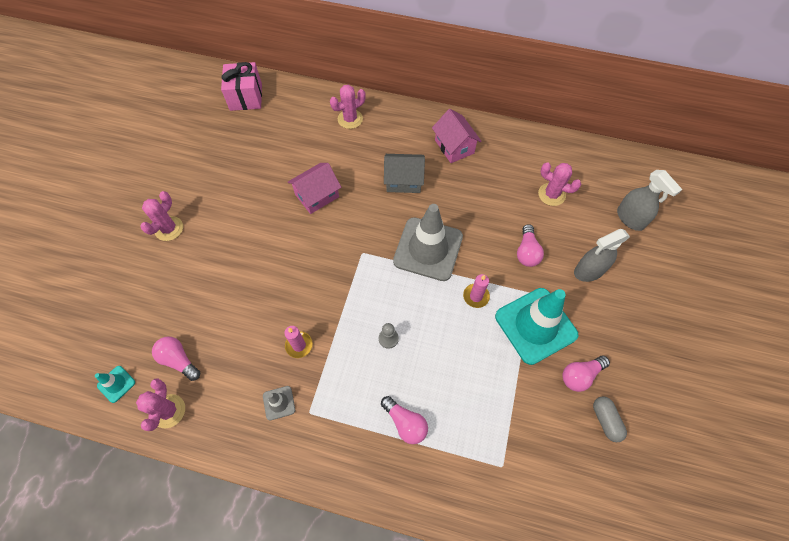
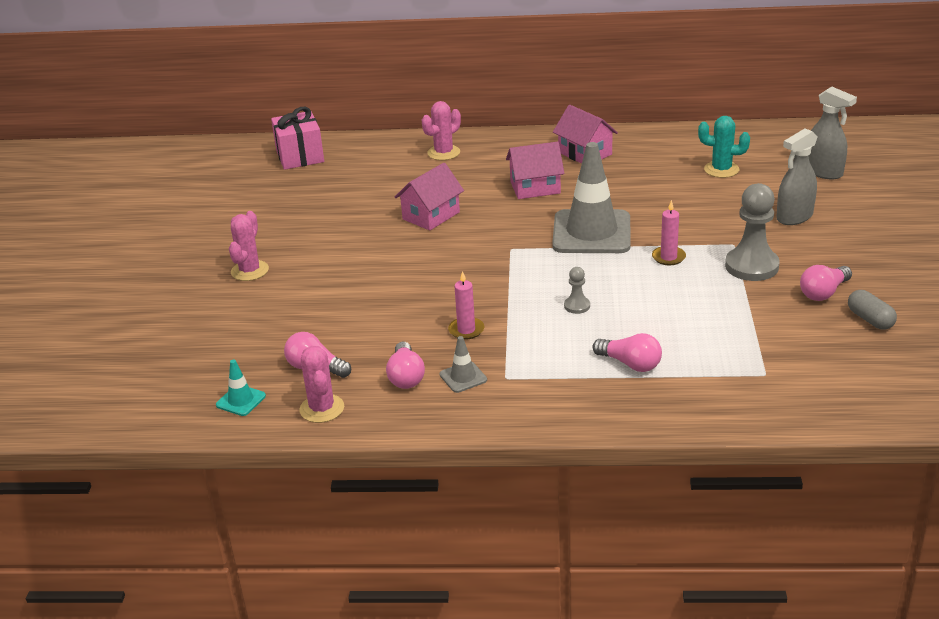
camera: 10 degrees left, 30 degrees down
(403, 181) = (535, 188): grey house -> pink house
(527, 252) = (713, 215): pink light bulb -> pink light bulb (406, 376)
(535, 325) = (751, 266): turquoise traffic cone -> grey pawn
(551, 194) = (721, 170): pink cactus -> turquoise cactus

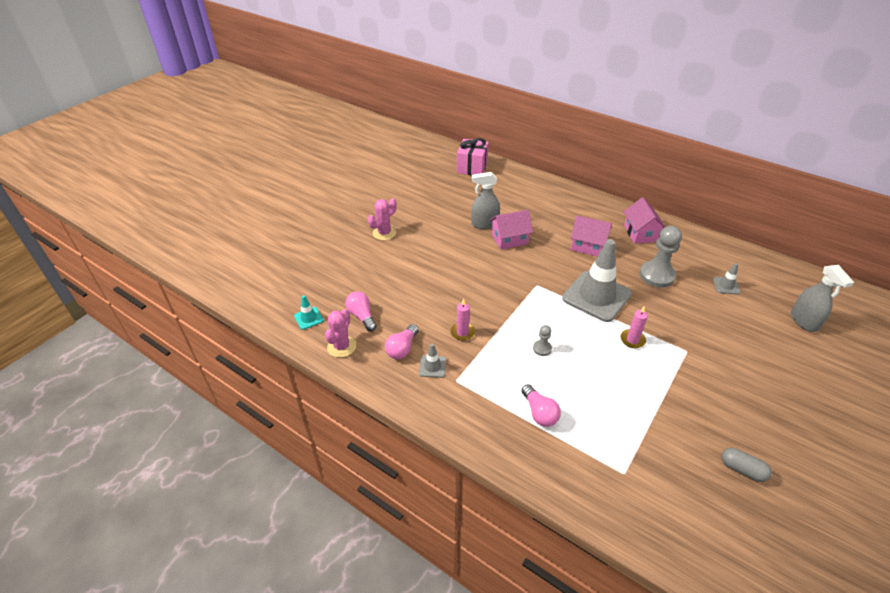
camera: 30 degrees right, 10 degrees up
(443, 153) = (553, 197): pink cactus -> none
(721, 170) = (726, 285): turquoise cactus -> grey traffic cone
(751, 266) = (686, 376): grey pawn -> grey pawn (656, 275)
(794, 217) = (751, 349): grey spray bottle -> grey spray bottle (484, 224)
(823, 293) = (723, 426): pink light bulb -> none
(870, 319) = (742, 469): grey capsule -> grey capsule turned 60 degrees counterclockwise

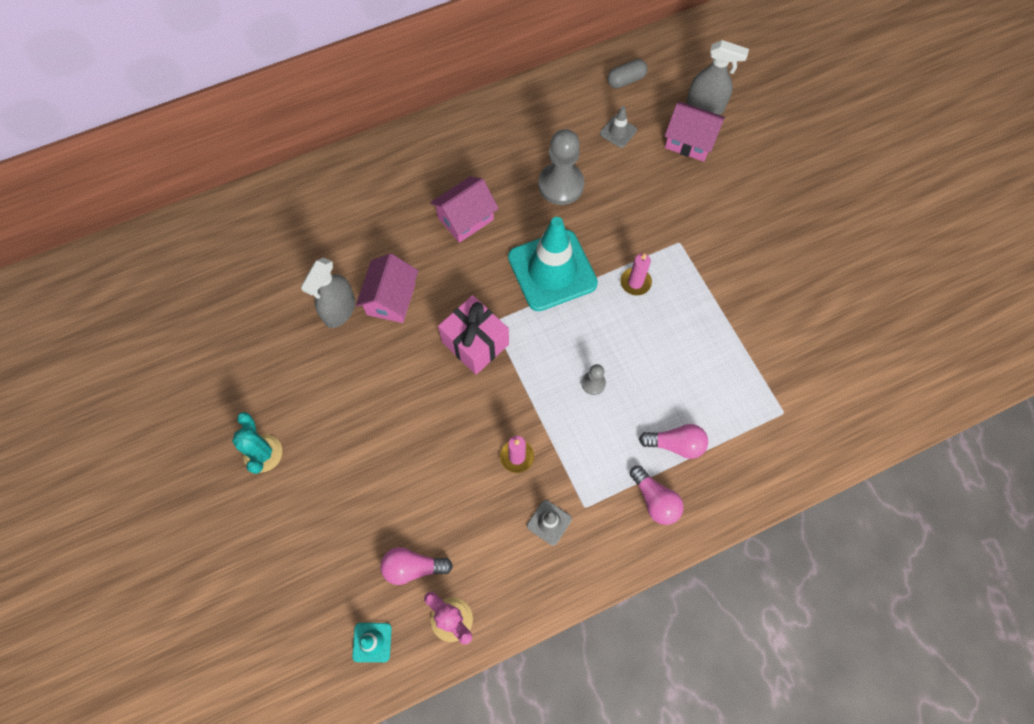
camera: 60 degrees left, 25 degrees up
(384, 233) = (263, 453): pink cactus -> turquoise cactus
(402, 348) = (500, 543): pink light bulb -> pink light bulb (655, 500)
(472, 167) = (200, 247): pink gift -> pink gift (475, 343)
(596, 296) = (552, 270): grey traffic cone -> turquoise traffic cone
(640, 233) = (483, 147): pink house -> pink house (689, 141)
(742, 469) = (829, 307): grey capsule -> grey capsule (626, 80)

